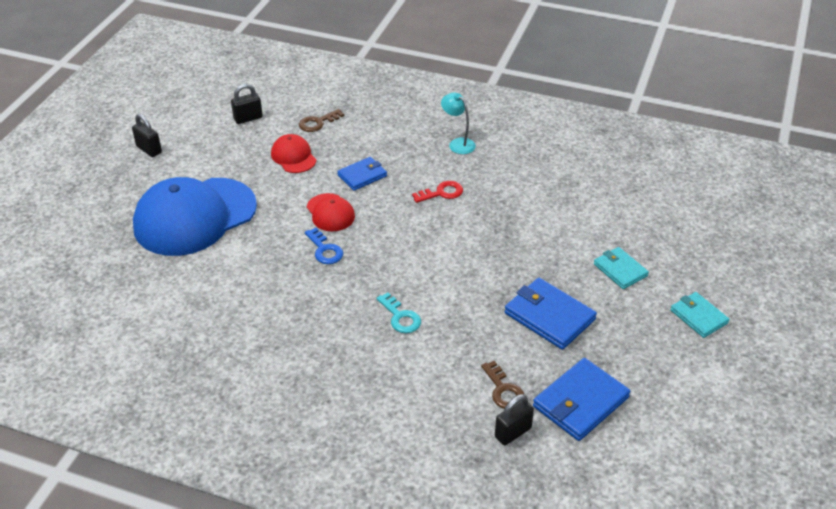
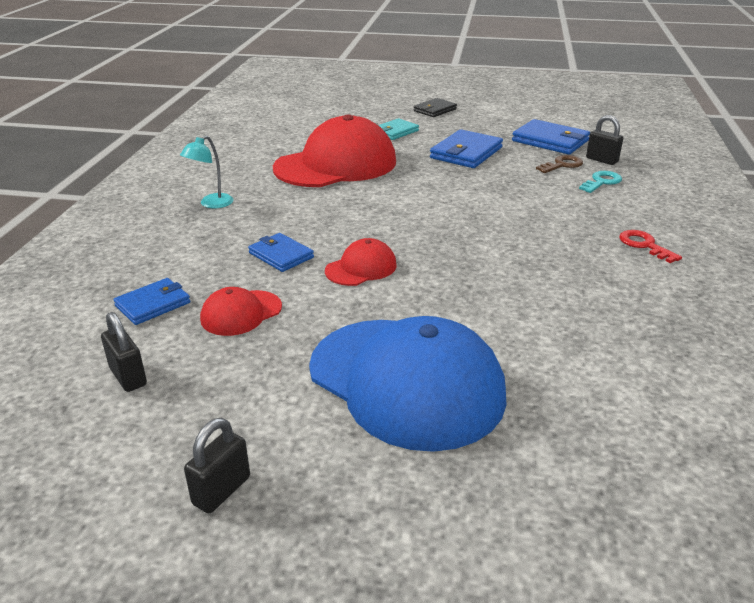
camera: 100 degrees left, 10 degrees down
(318, 123) = (153, 304): brown key -> blue wallet
(325, 250) = (432, 263): blue key -> none
(400, 317) = (510, 211): turquoise key -> turquoise key (602, 182)
(442, 193) = (306, 206): red key -> red key (644, 245)
(529, 217) = (336, 165): none -> red cap
(698, 316) = (435, 110): turquoise wallet -> black wallet

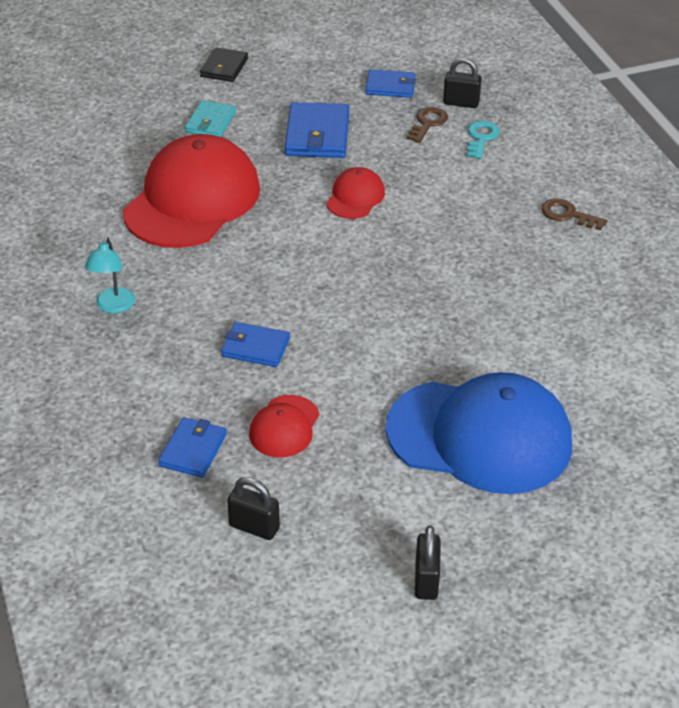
camera: 30 degrees left, 10 degrees up
(361, 268) = (344, 334): red cap -> red cap (355, 197)
(550, 141) = (390, 86): blue wallet -> blue wallet, size x0.63
(644, 245) = (568, 215): red key -> brown key

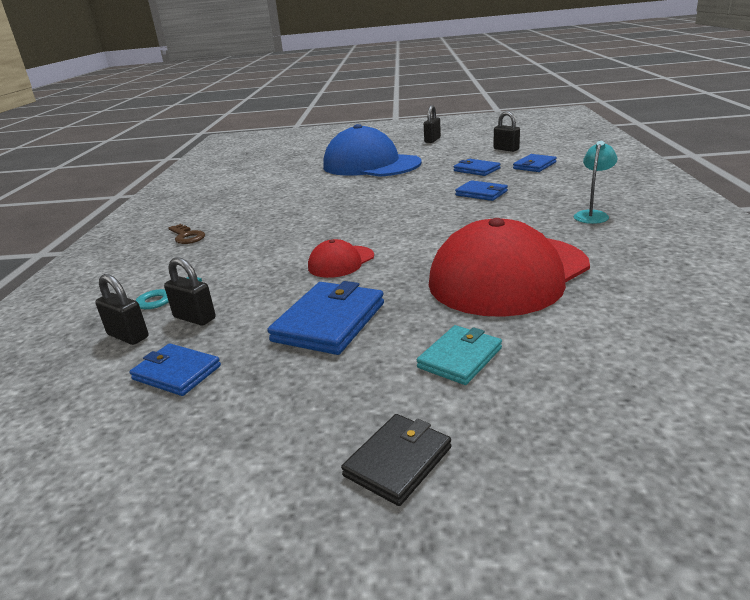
camera: 155 degrees left, 15 degrees down
(284, 427) = (476, 170): red cap -> blue wallet
(428, 123) = (194, 318): brown key -> black padlock

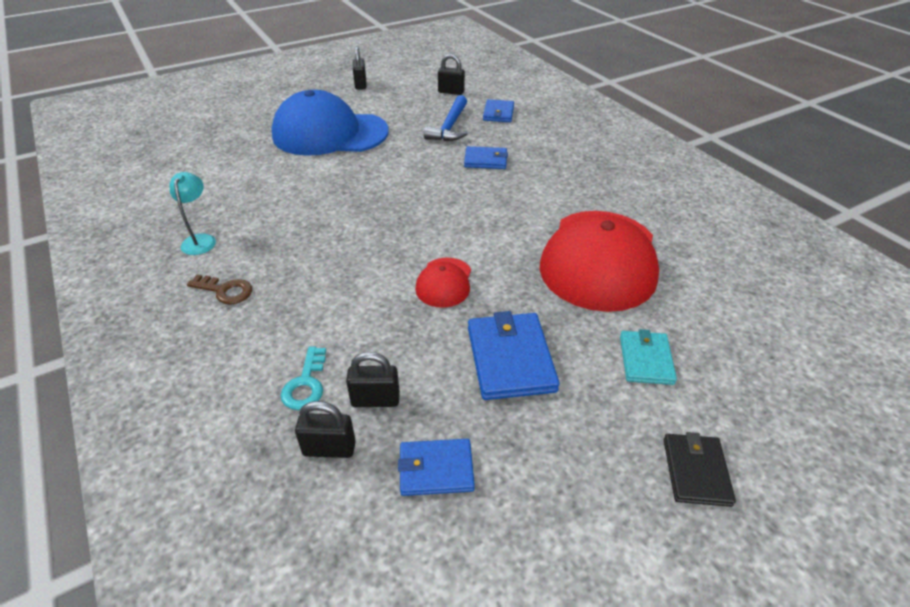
camera: 35 degrees left, 15 degrees up
(476, 170) = (450, 126): blue wallet -> blue hammer
(592, 215) = (600, 172): turquoise lamp -> turquoise lamp (200, 240)

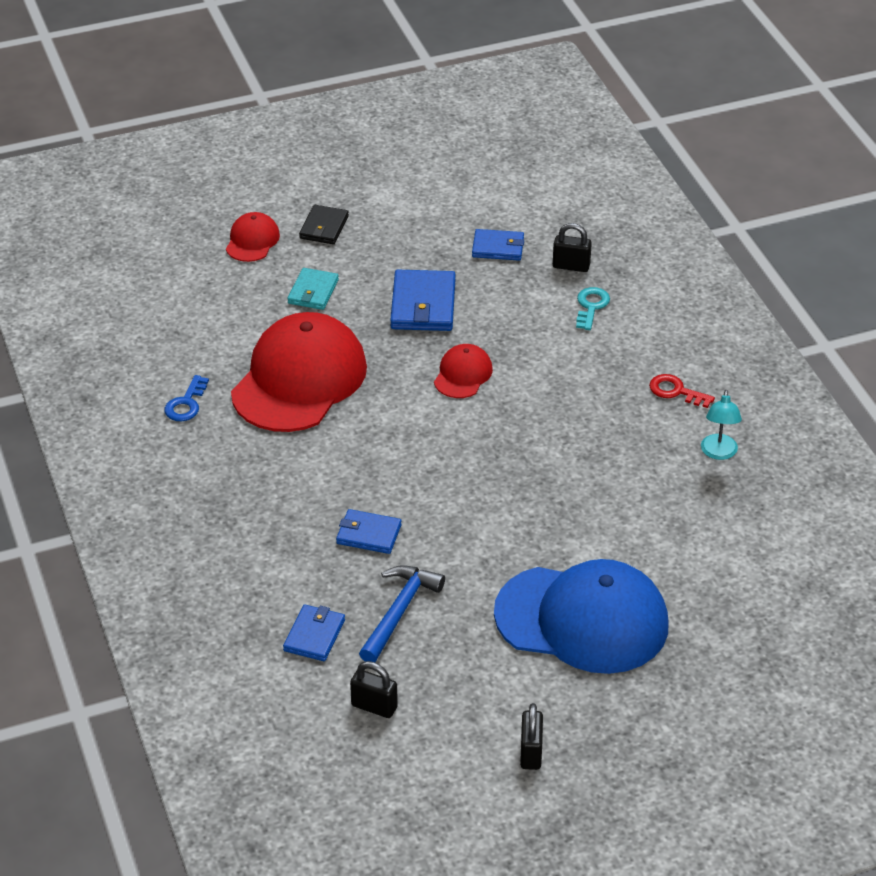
camera: 170 degrees left, 0 degrees up
(225, 291) = (675, 391): brown key -> red key
(375, 400) = (536, 290): black padlock -> none
(684, 228) = (186, 404): none -> blue key
(773, 430) = (252, 240): none -> red cap

